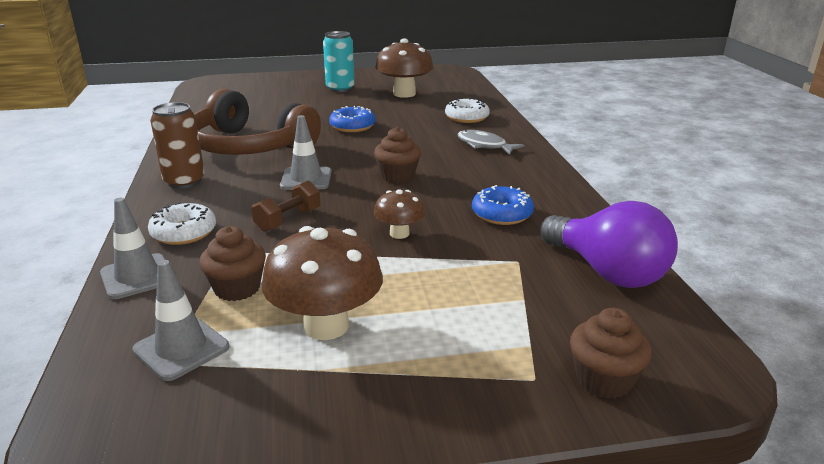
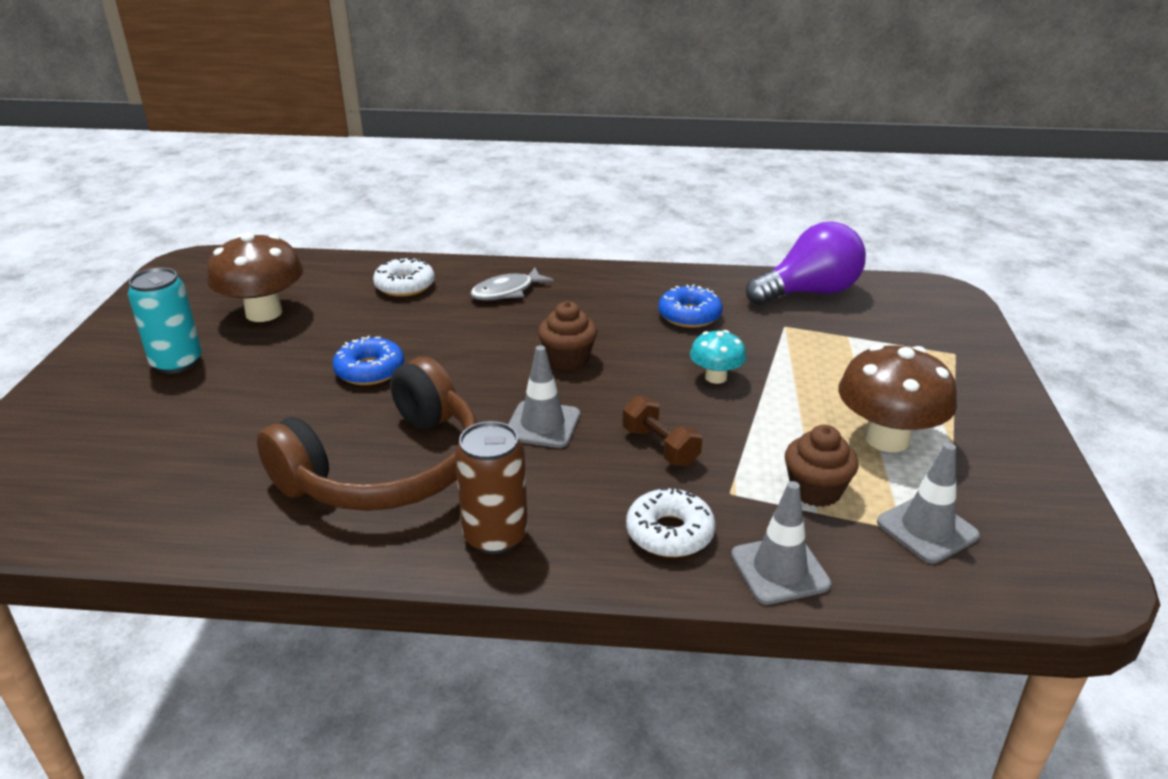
camera: 75 degrees left, 5 degrees up
(399, 233) = (715, 377): brown mushroom -> turquoise mushroom
(604, 380) = (953, 328): brown cupcake -> none

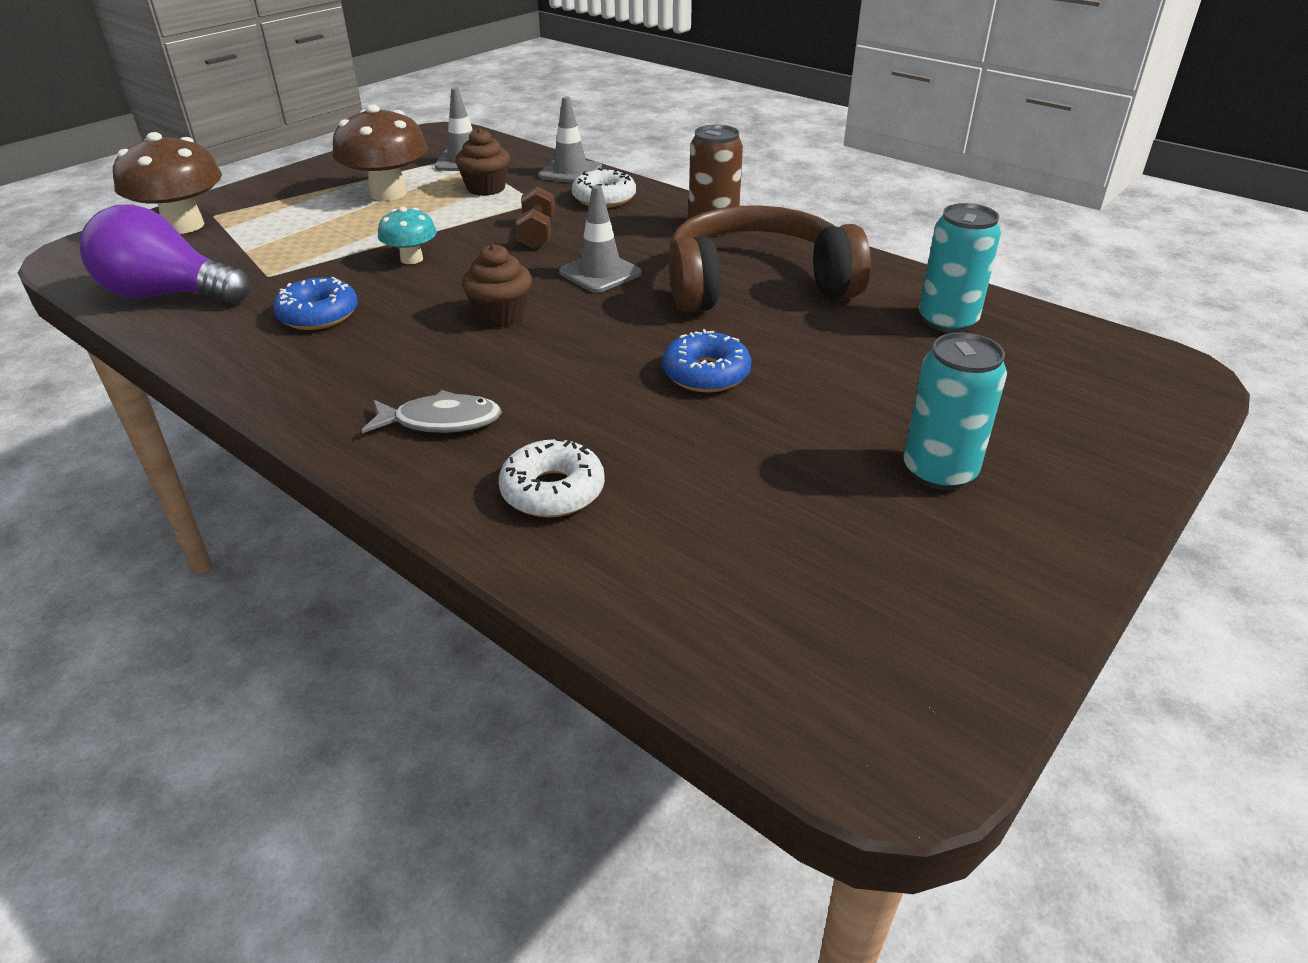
camera: 145 degrees left, 5 degrees up
(176, 493) = (947, 321): none -> turquoise can
(264, 313) = (791, 520): brown mushroom -> brown mushroom (184, 226)

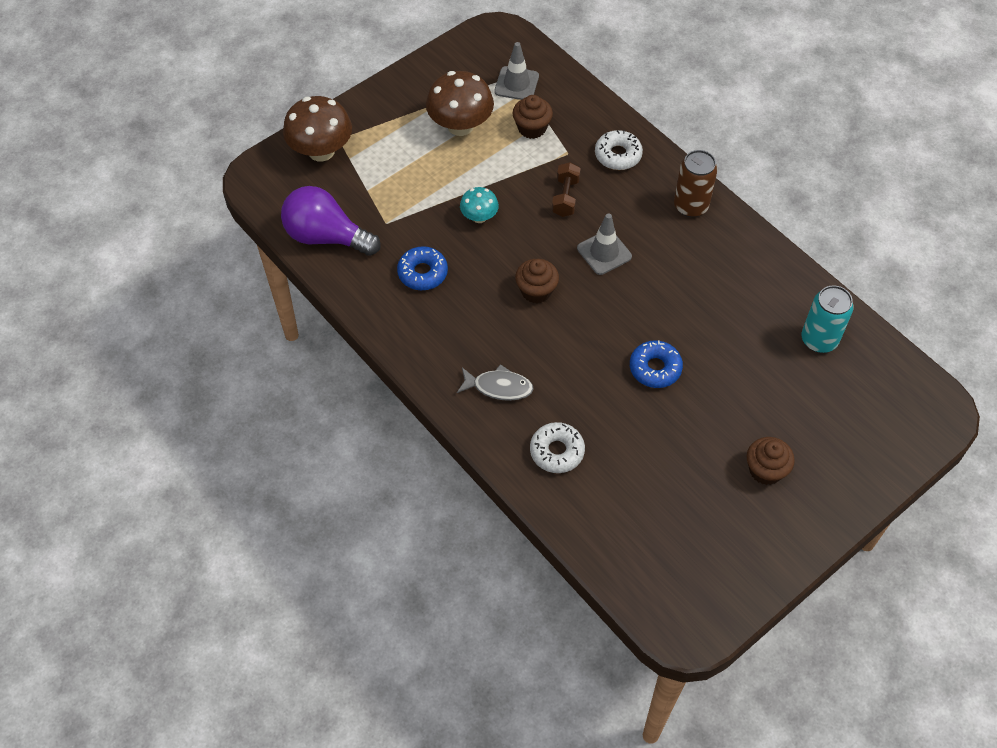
camera: 10 degrees right, 20 degrees up
(570, 172) = (596, 111): grey traffic cone -> none
(756, 284) = (706, 281): brown headphones -> none
(939, 471) = (765, 470): turquoise can -> brown cupcake

